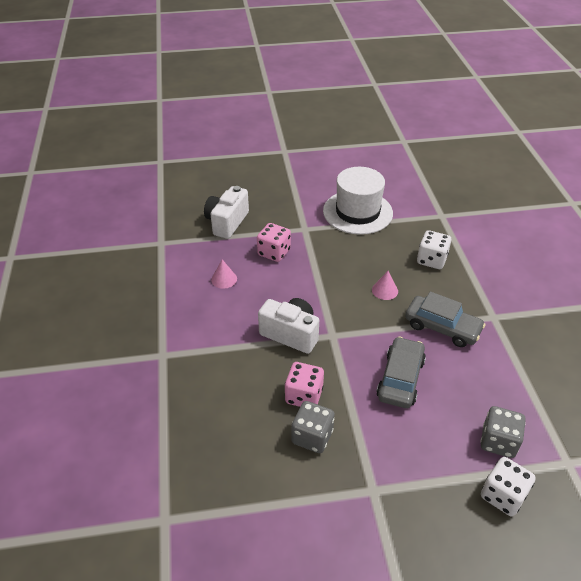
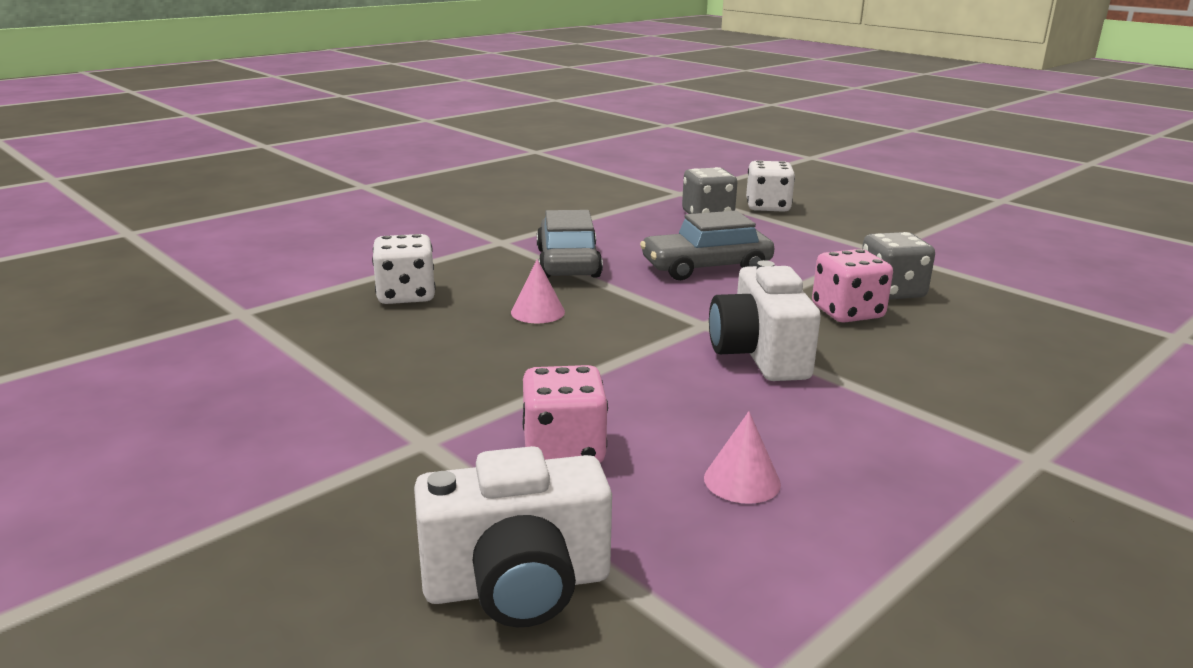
camera: 125 degrees left, 20 degrees down
(357, 212) = (291, 395): white hat -> none

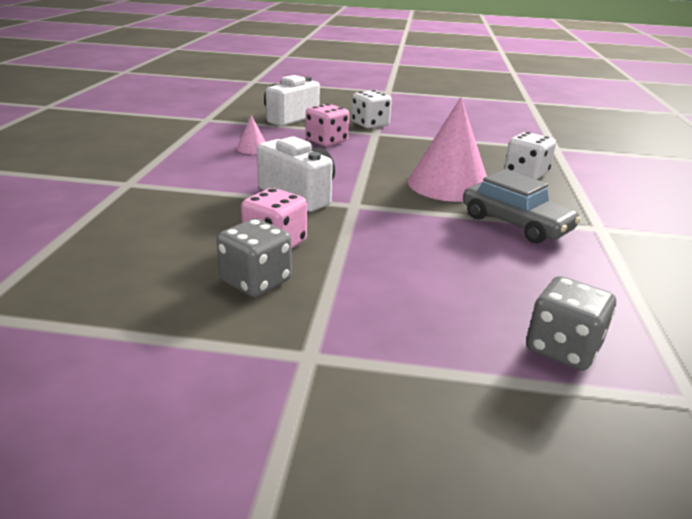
camera: 140 degrees right, 5 degrees up
(537, 312) = (448, 184): pink cone -> pink cone, size x2.29
(706, 267) = (427, 255): grey car -> none
(767, 207) = (546, 417): white dice -> white dice (370, 124)

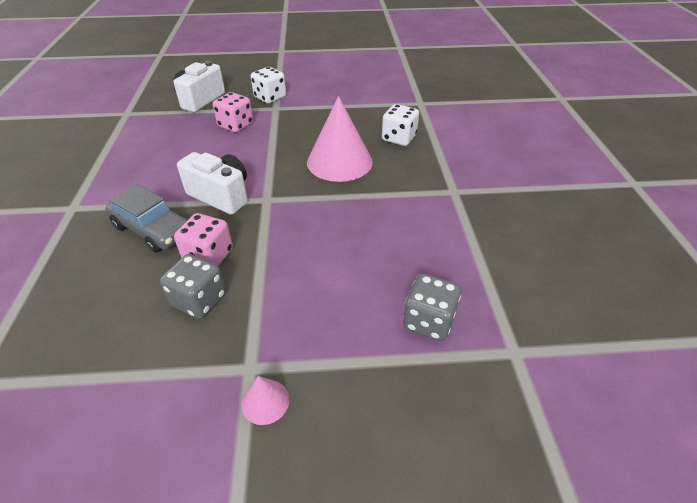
camera: 10 degrees left, 15 degrees up
(252, 148) = (173, 145): pink cone -> pink cone (265, 401)
(515, 224) = (392, 198): grey car -> grey car (153, 229)

